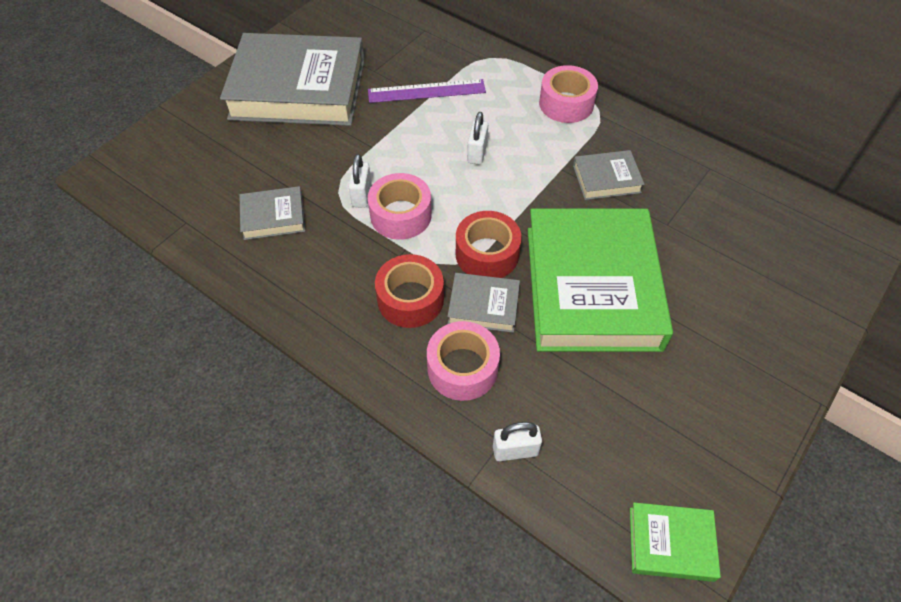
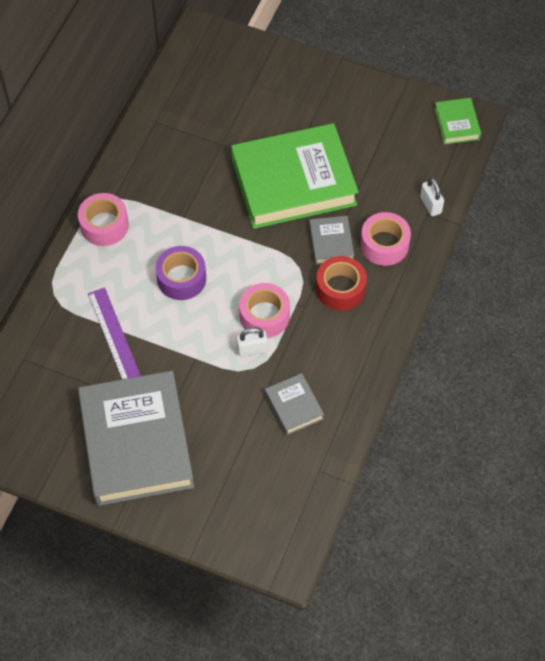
camera: 105 degrees left, 5 degrees up
(477, 153) = (181, 278): white padlock -> purple tape
(487, 254) = (284, 250): red tape -> none
(606, 179) = (186, 186): grey book -> none

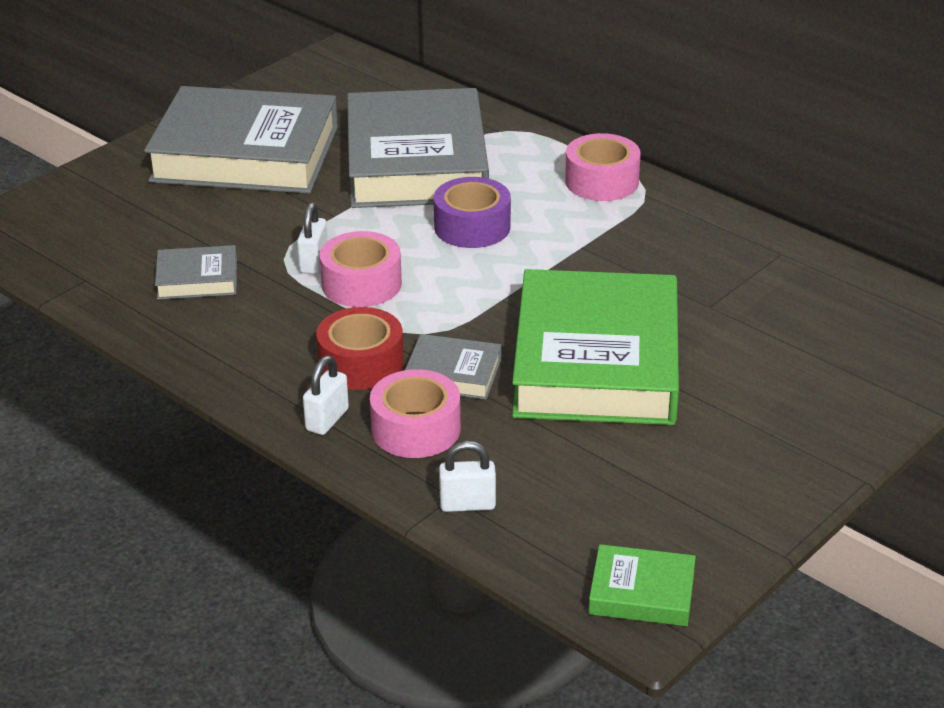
camera: 110 degrees right, 25 degrees down
(114, 334) = (416, 162): purple ruler -> grey book
(395, 287) = (327, 420): none -> white padlock

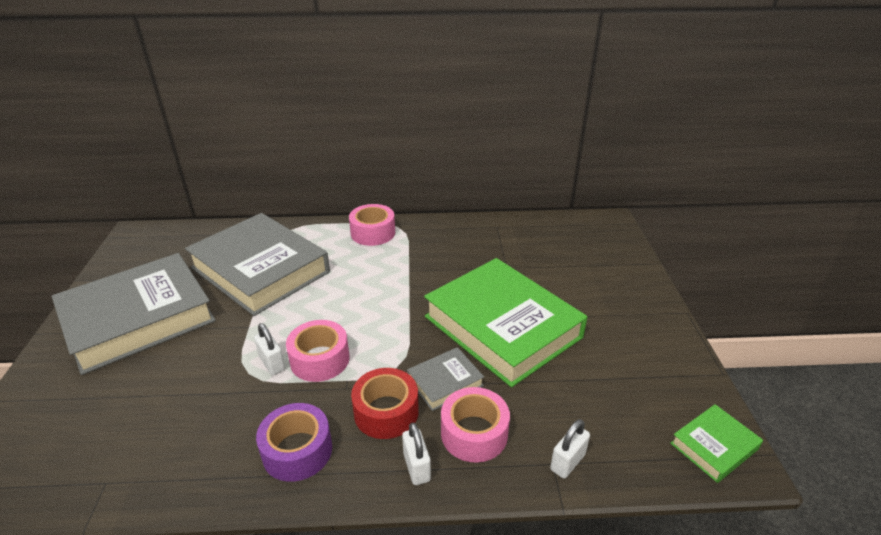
camera: 45 degrees left, 0 degrees up
(197, 279) = (202, 424): grey book -> none
(472, 227) = (339, 289): purple tape -> purple tape (297, 451)

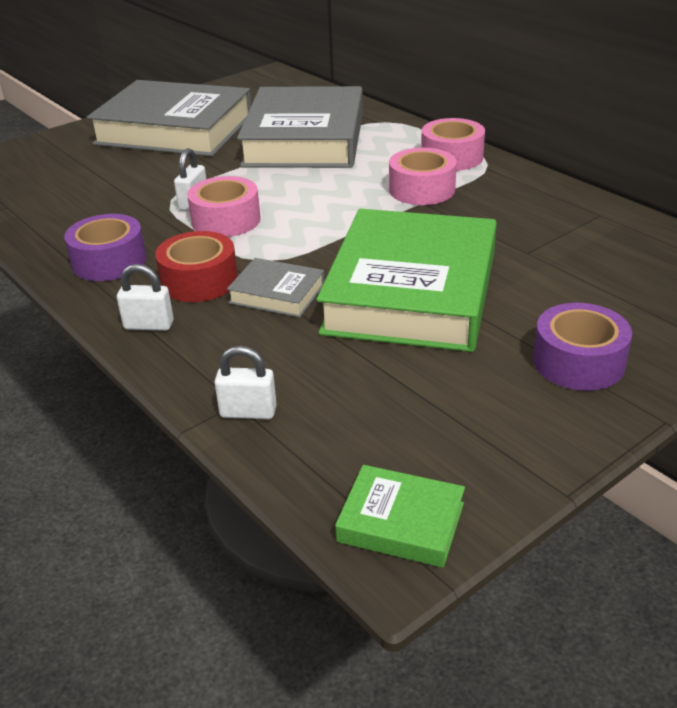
camera: 55 degrees right, 0 degrees up
(416, 467) = (149, 325): white padlock -> white padlock turned 60 degrees clockwise
(474, 433) = (225, 339): pink tape -> pink tape (422, 189)
(621, 309) = (578, 362): none -> purple tape

